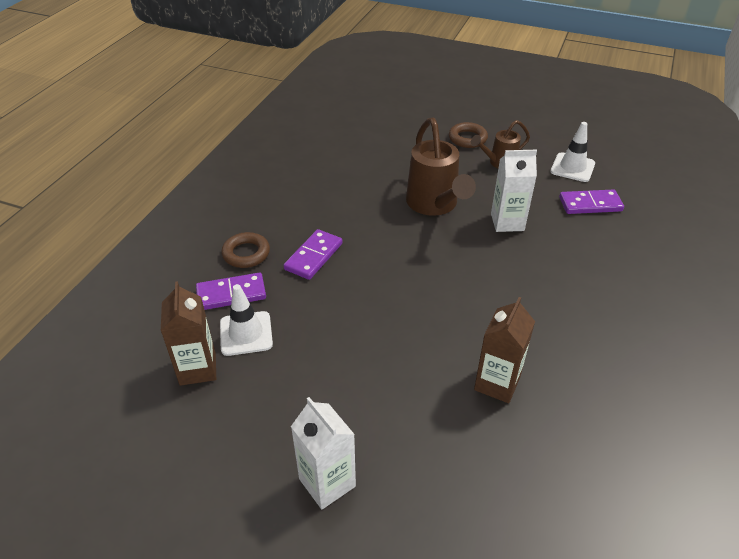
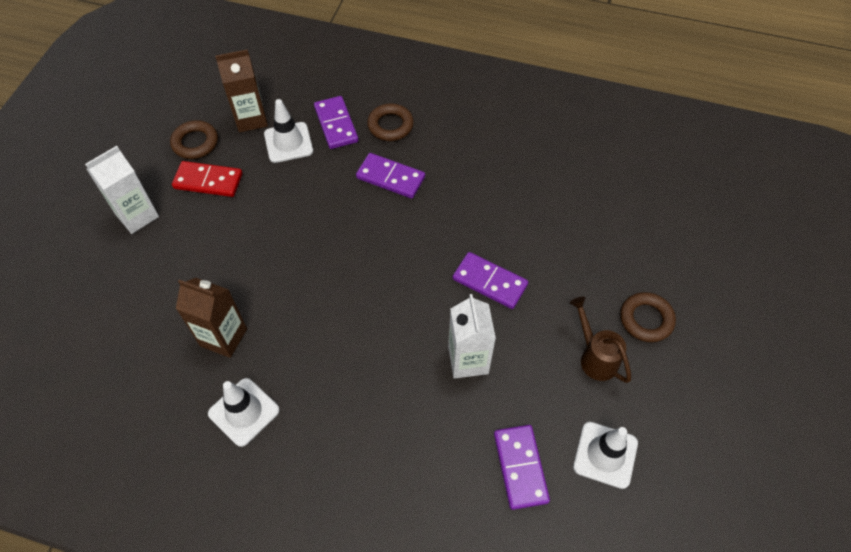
camera: 85 degrees right, 15 degrees up
(220, 425) = (195, 143): none -> brown ring
(286, 408) = (208, 181): none -> red domino
(434, 205) = (490, 282): brown watering can -> purple domino
(575, 364) = (244, 412): none -> white traffic cone

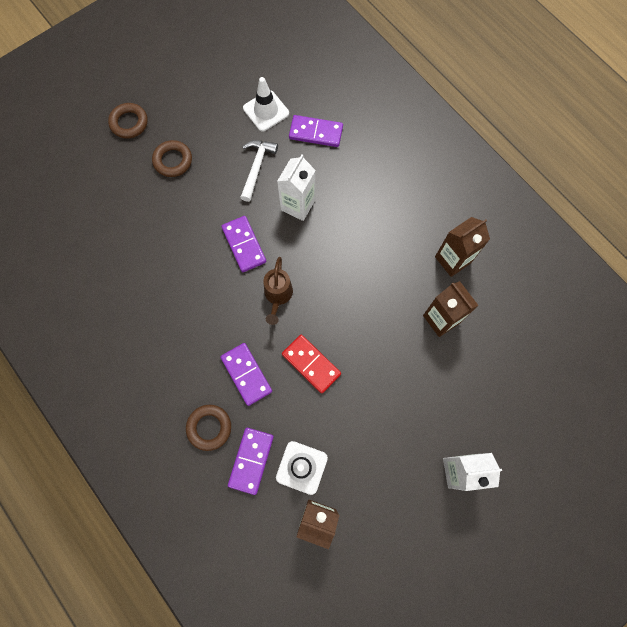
camera: 145 degrees left, 15 degrees up
(195, 143) = (378, 523): brown ring -> brown ring (129, 123)
(208, 181) = (387, 470): red domino -> red domino (311, 364)
(244, 412) = (453, 260): white traffic cone -> brown carton
(520, 467) = (316, 133): purple domino -> purple domino turned 75 degrees clockwise
(551, 373) = (256, 167): none -> white hammer
(595, 357) = (223, 160): brown watering can -> brown watering can (278, 296)

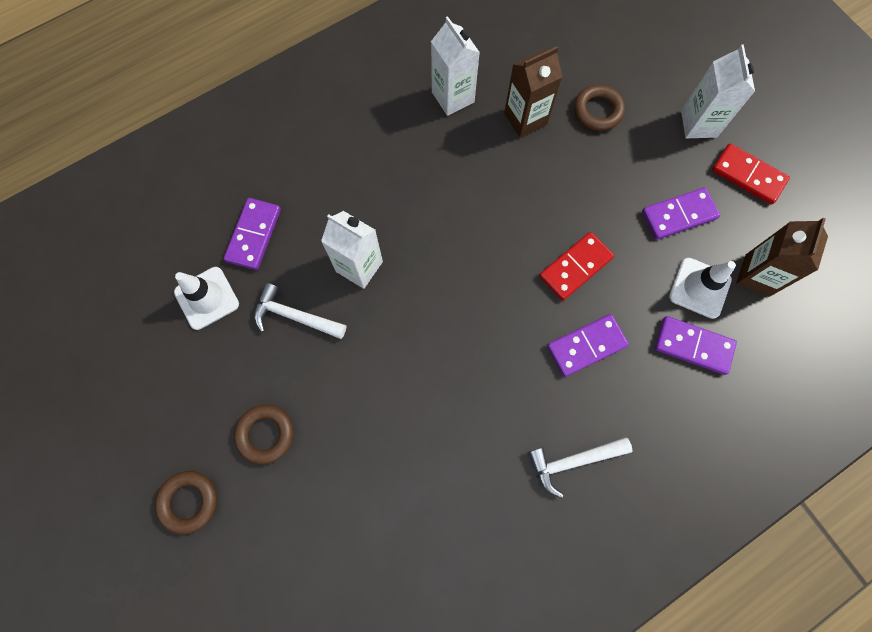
camera: 85 degrees left, 0 degrees up
(158, 366) = (572, 461): none -> white hammer
(209, 427) = (654, 396): brown ring -> brown ring (597, 111)
(244, 245) = (409, 340): purple domino -> purple domino (679, 215)
(278, 296) = (485, 301): brown watering can -> none
(413, 516) = (748, 175): none -> red domino
(453, 260) = (453, 97): brown carton -> white carton

